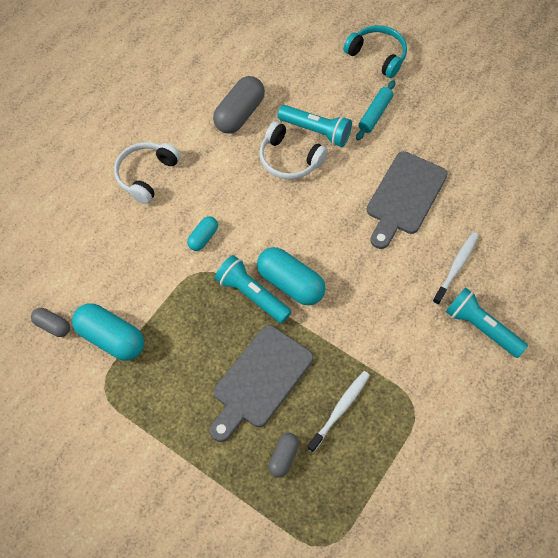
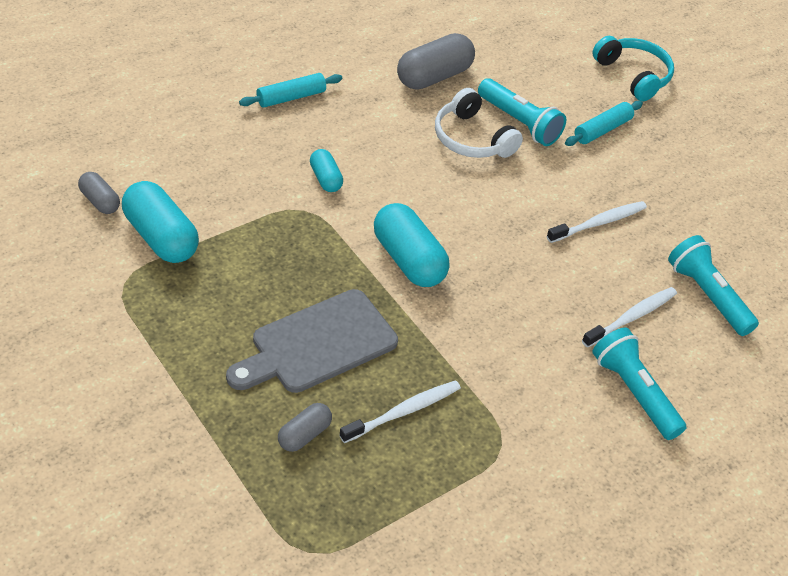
camera: 15 degrees right, 15 degrees down
(146, 175) = (291, 97): white headphones -> turquoise rolling pin
(203, 238) = (325, 179): turquoise capsule -> turquoise capsule turned 75 degrees counterclockwise
(252, 294) = (354, 254): turquoise flashlight -> turquoise flashlight (707, 295)
(404, 197) = (599, 223): grey cutting board -> white toothbrush

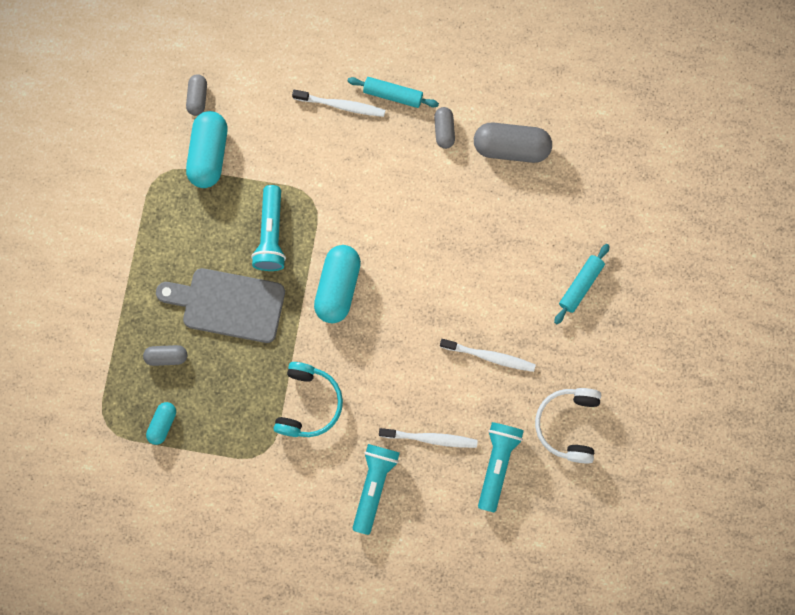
camera: 50 degrees right, 30 degrees up
(325, 179) = (349, 184): turquoise capsule -> turquoise capsule (162, 424)
(365, 96) = (444, 130): none -> grey capsule
(403, 412) = (232, 387): white toothbrush -> white toothbrush (341, 105)
(472, 139) = (479, 223): white headphones -> white headphones (568, 425)
(519, 123) = (527, 234): turquoise flashlight -> turquoise flashlight (271, 235)
(602, 130) = (580, 285): turquoise rolling pin -> turquoise rolling pin turned 60 degrees counterclockwise
(633, 75) = (663, 256): turquoise headphones -> turquoise headphones (308, 404)

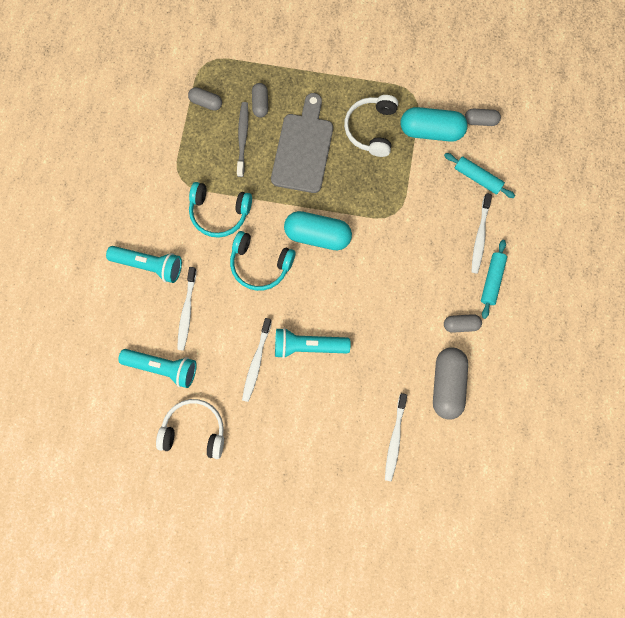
camera: 90 degrees right, 0 degrees up
(162, 424) = (206, 102): turquoise capsule -> grey capsule
(204, 224) = (371, 129): none -> white headphones
(212, 377) = (242, 138): none -> grey toothbrush
(271, 235) = (362, 181): turquoise flashlight -> turquoise flashlight (308, 345)
(373, 354) = (260, 264): none -> turquoise headphones
(572, 205) = (395, 439): none -> white toothbrush
(580, 285) = (320, 445): turquoise rolling pin -> turquoise rolling pin (477, 178)

